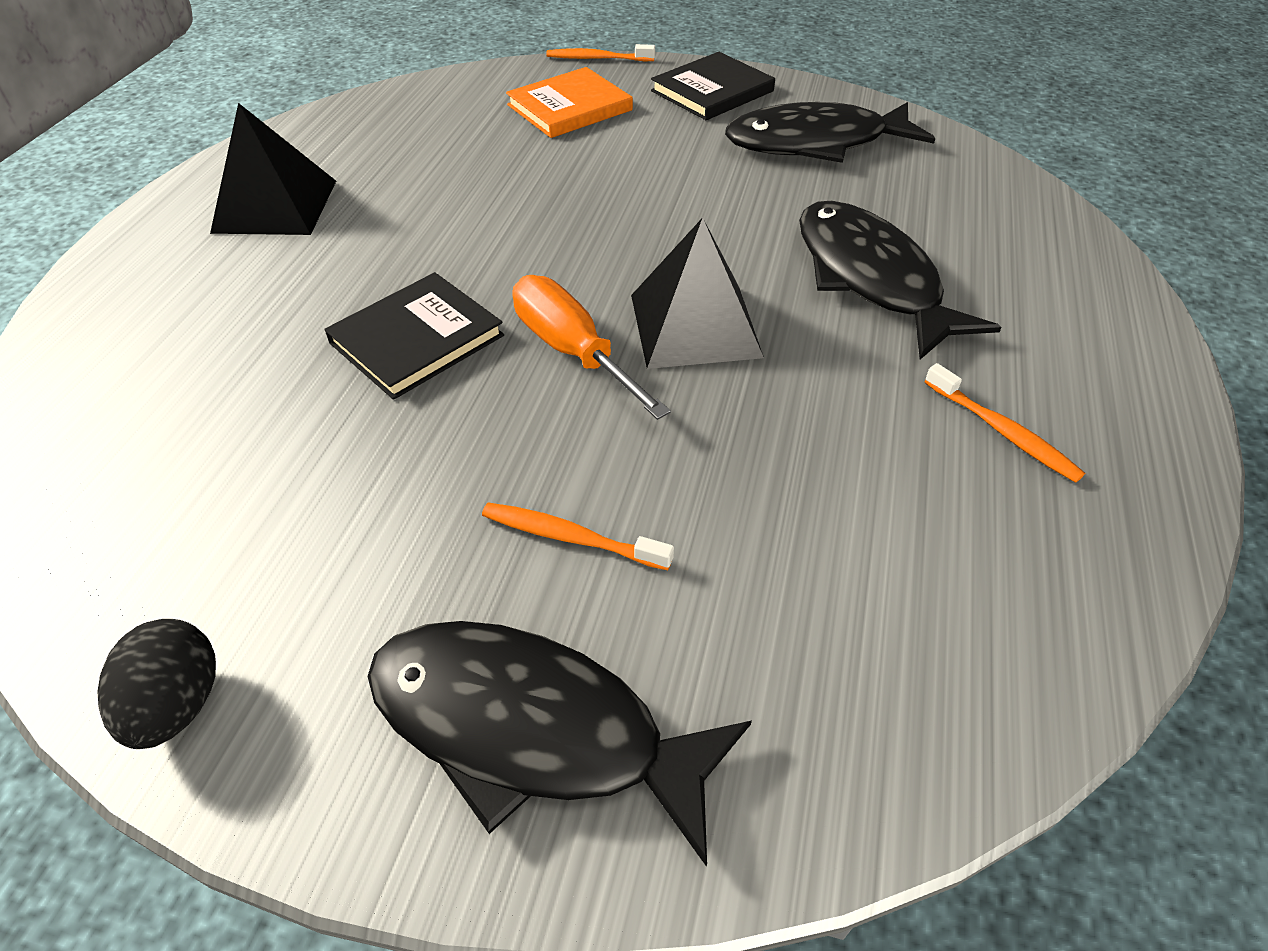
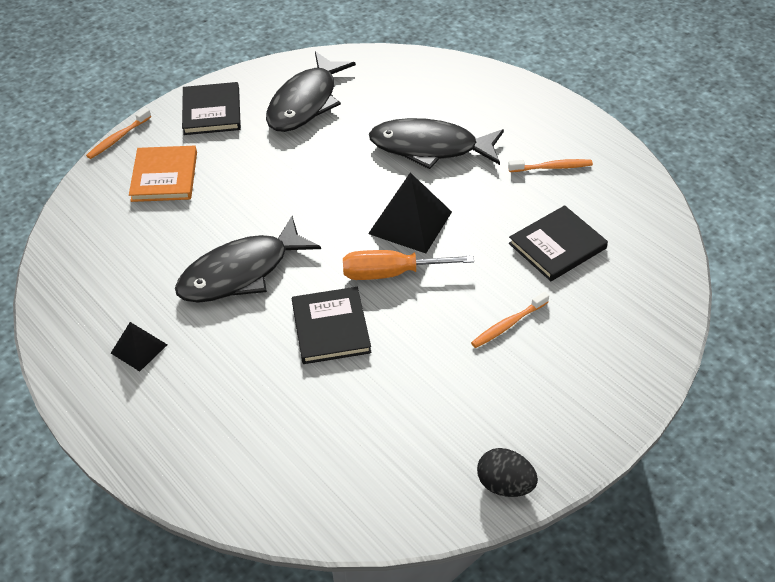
camera: 55 degrees left, 0 degrees up
(275, 206) = (139, 348): black pyramid -> black pyramid, size x0.58
(533, 729) = (591, 375): black fish -> black fish (241, 272)
(821, 523) = (557, 246): none -> black book

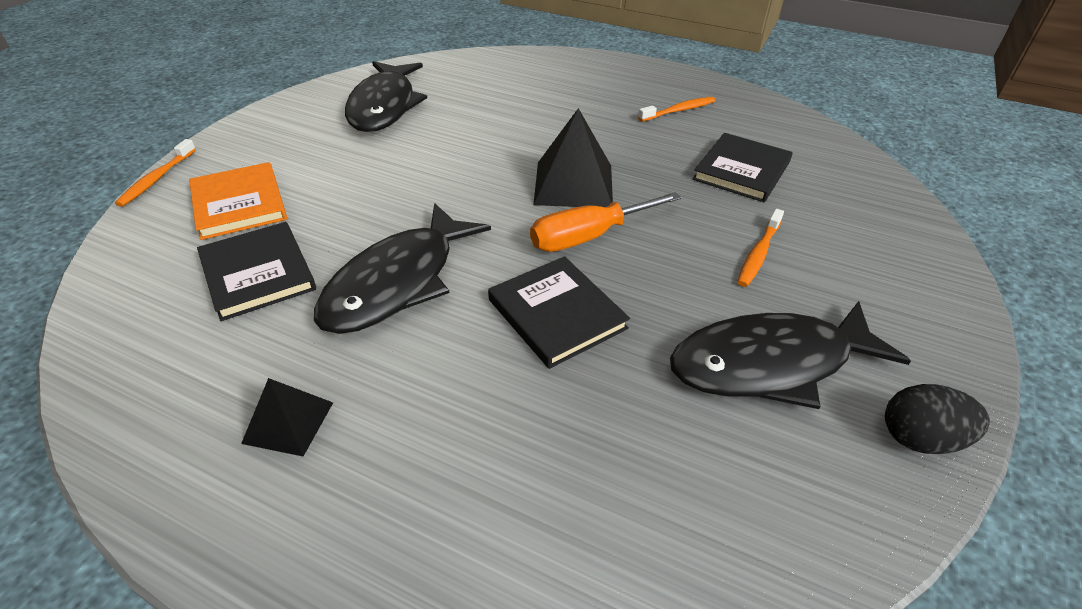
camera: 25 degrees left, 5 degrees down
(212, 111) = (274, 132): black book -> black book (258, 273)
(430, 148) = (546, 118): black fish -> black fish (770, 364)

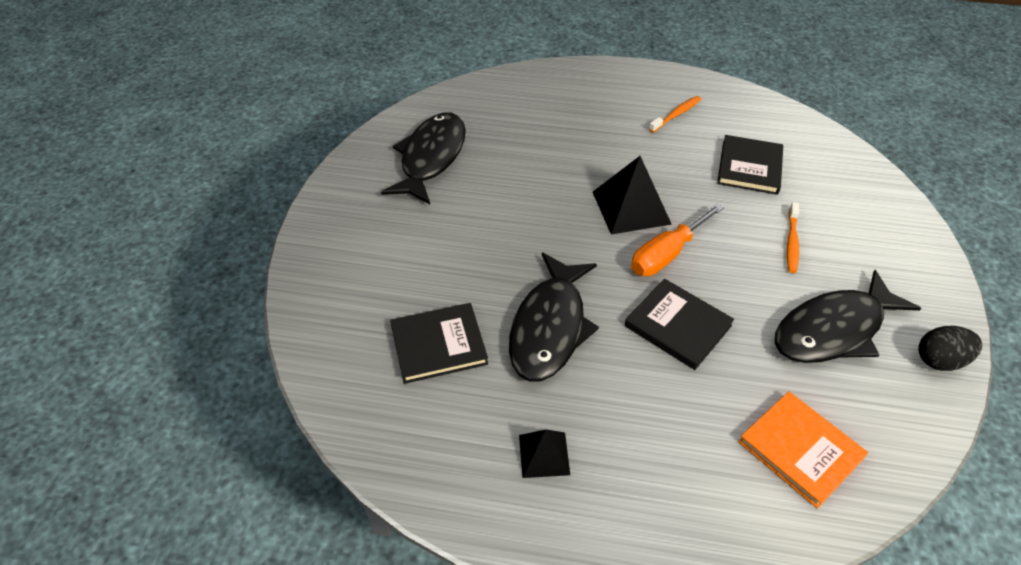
camera: 15 degrees left, 5 degrees up
(157, 179) = (287, 276): orange toothbrush -> none
(239, 204) = (377, 285): orange book -> orange book (800, 450)
(258, 273) = (438, 345): black book -> black book turned 60 degrees counterclockwise
(384, 106) = (431, 158): black fish -> black fish turned 150 degrees counterclockwise

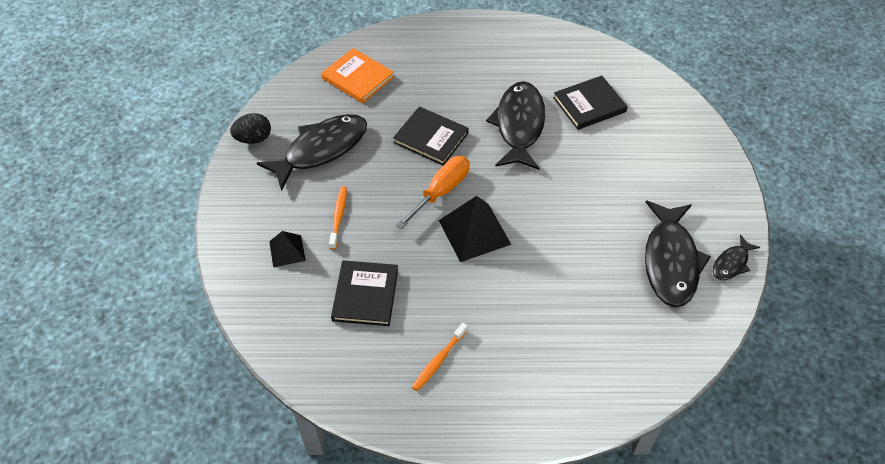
camera: 170 degrees right, 5 degrees up
(371, 149) = (731, 263): none -> black fish
(544, 454) = (505, 57): black pyramid -> black pyramid (287, 251)

